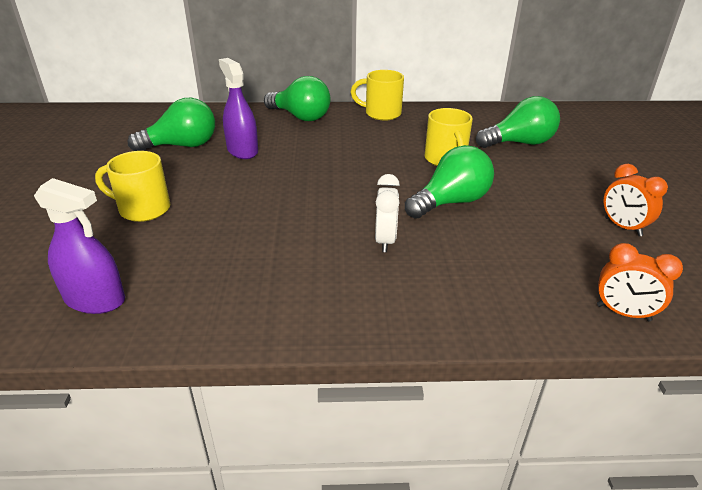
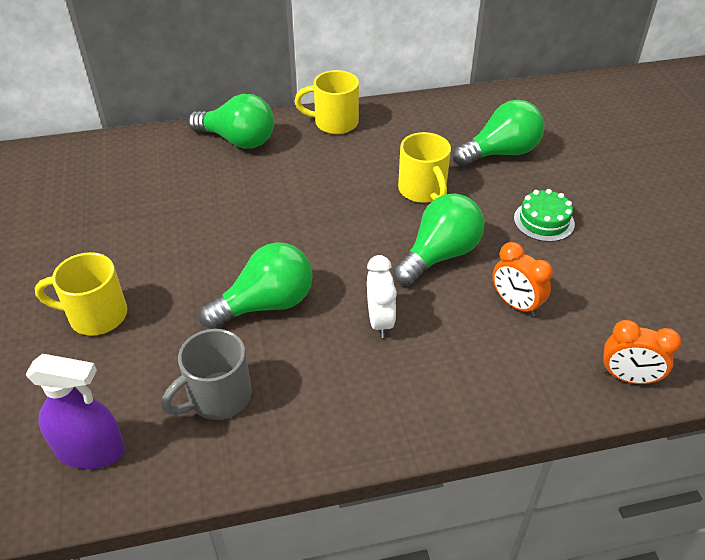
camera: 10 degrees left, 10 degrees up
(182, 146) = (107, 208): green light bulb -> green light bulb (266, 304)
(221, 276) = (217, 397): none -> grey mug
(242, 150) = (183, 207): purple spray bottle -> none
(552, 189) = (544, 221): none -> green cake
(622, 227) = (620, 265): orange clock -> orange clock (515, 304)

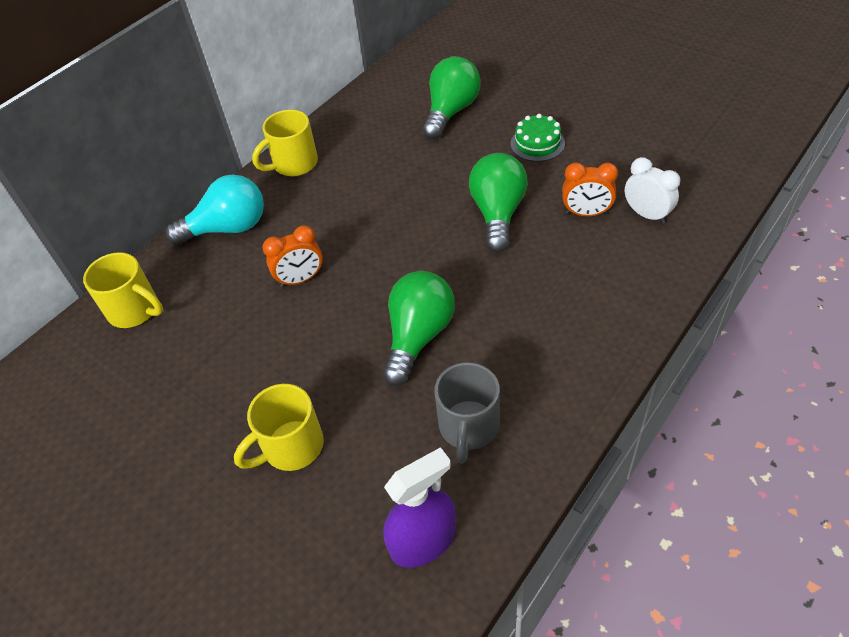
camera: 35 degrees left, 5 degrees up
(238, 140) = (228, 228): green light bulb -> turquoise light bulb
(380, 321) = (514, 288): white clock -> white clock (646, 214)
(423, 190) = (429, 174): yellow mug -> yellow mug (135, 310)
(628, 378) = (703, 213): orange clock -> orange clock (301, 279)

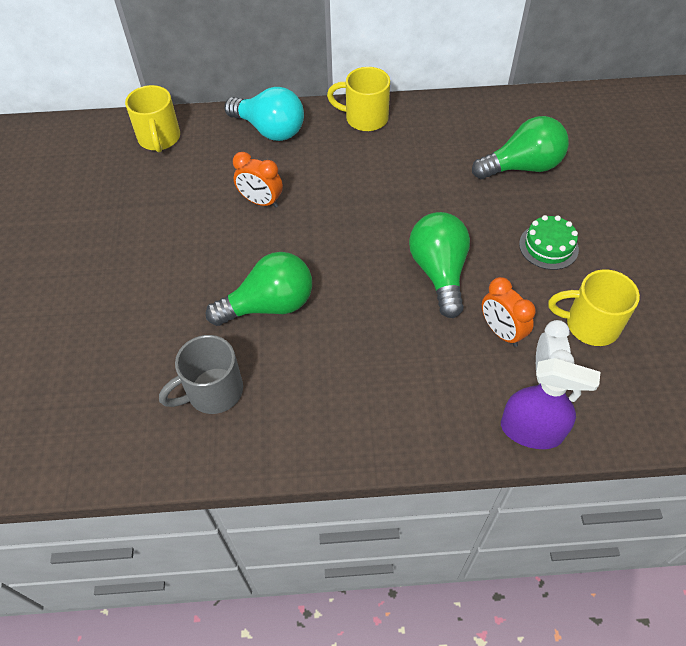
camera: 45 degrees right, 5 degrees up
(291, 447) = (118, 299): yellow mug -> yellow mug (590, 325)
(423, 541) = (99, 427): purple spray bottle -> purple spray bottle (531, 430)
(498, 214) = (439, 272): green light bulb -> green light bulb turned 60 degrees counterclockwise

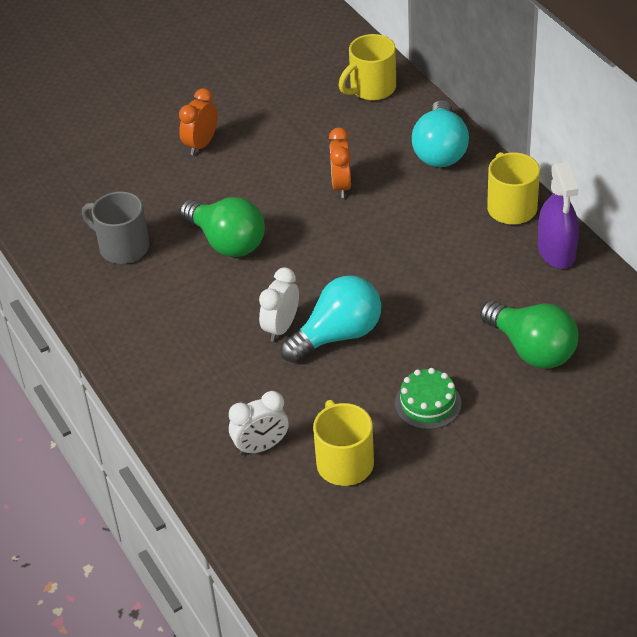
camera: 65 degrees right, 10 degrees down
(406, 307) = (281, 327): none -> white clock
(439, 272) = (337, 335): green light bulb -> turquoise light bulb
(501, 332) = (294, 401): orange clock -> orange clock (201, 144)
(531, 430) = (197, 454): purple spray bottle -> purple spray bottle (556, 251)

